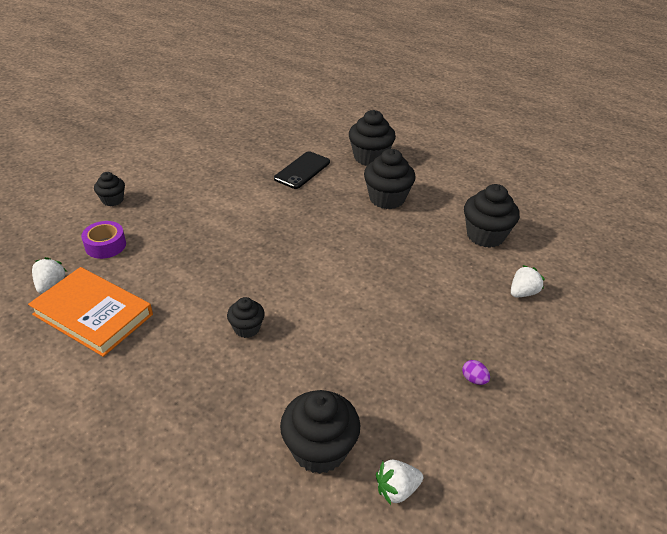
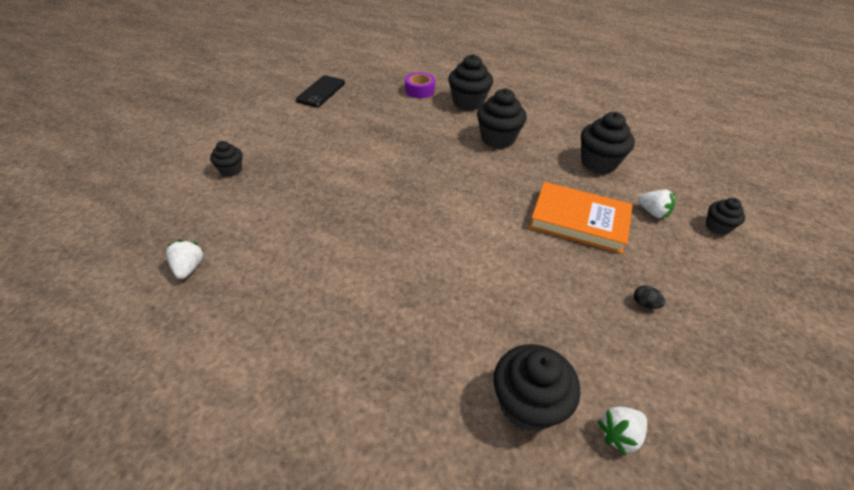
camera: 10 degrees left, 5 degrees up
(93, 314) = (244, 293): orange book -> orange book (579, 221)
(105, 245) = (237, 217): purple tape -> purple tape (420, 90)
(247, 328) = (410, 285): black cupcake -> black cupcake (717, 227)
(302, 170) = (410, 121): black phone -> black phone (321, 91)
(474, 379) = (644, 304): purple egg -> black egg
(522, 292) = (653, 212): white strawberry -> white strawberry turned 90 degrees clockwise

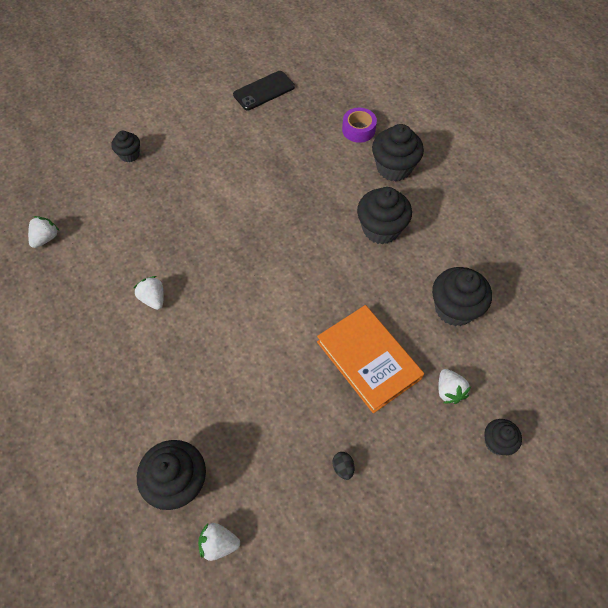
camera: 35 degrees right, 15 degrees up
(354, 264) = (153, 298): none -> white strawberry

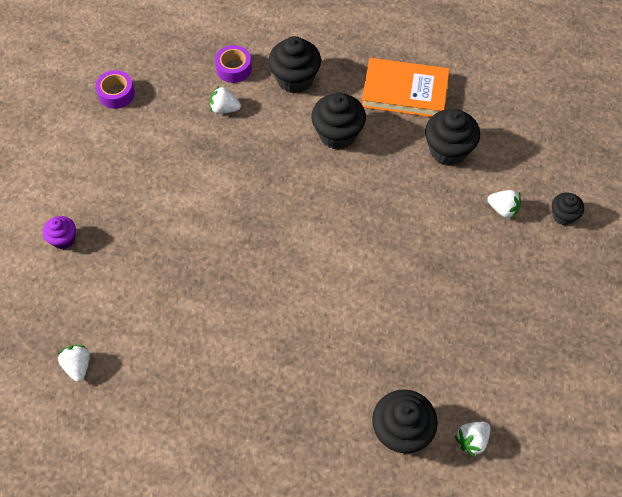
camera: 45 degrees left, 0 degrees up
(129, 155) = (63, 239): black cupcake -> purple cupcake
(153, 298) = (229, 331): white strawberry -> white strawberry (224, 109)
(264, 91) = (116, 94): black phone -> purple tape
(343, 467) = (493, 319): black egg -> none
(368, 360) = (432, 235): orange book -> orange book (404, 91)

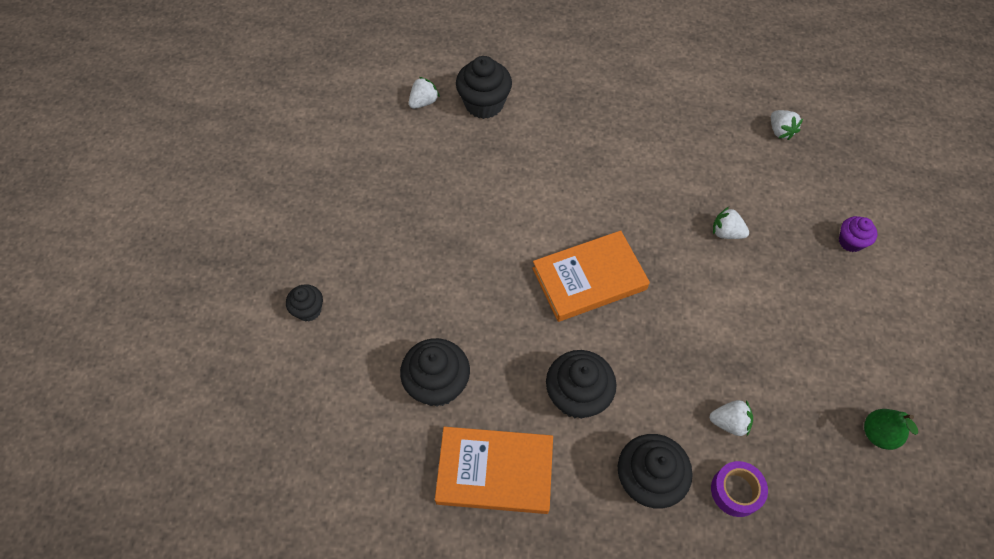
camera: 175 degrees right, 0 degrees up
(116, 94) = (878, 434): purple tape -> green pear
(313, 224) = (589, 279): none -> orange book
(503, 209) = (377, 312): white strawberry -> white strawberry (726, 233)

